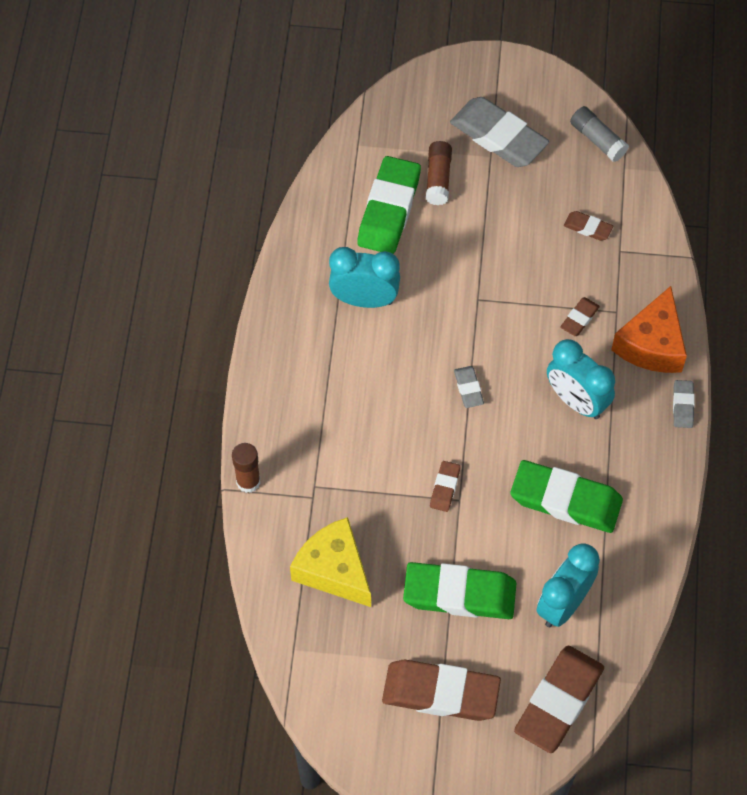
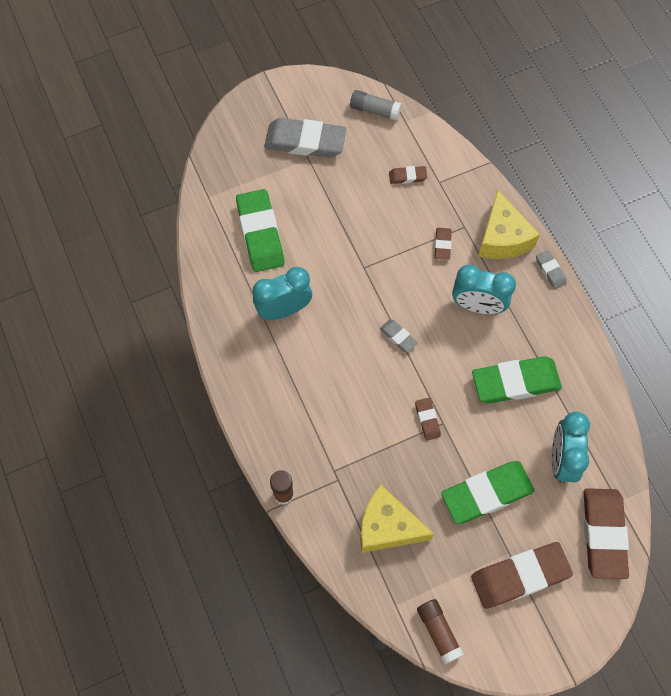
camera: 30 degrees left, 5 degrees up
(438, 179) = (281, 193): brown glue stick -> brown glue stick (438, 632)
(651, 344) = (502, 238): orange cheese -> yellow cheese

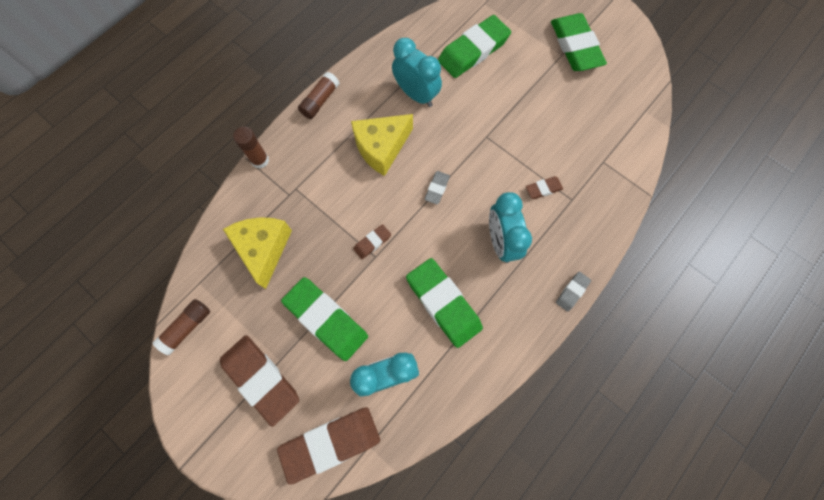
camera: 65 degrees right, 5 degrees up
(242, 406) = (320, 101): none -> brown glue stick
(305, 141) = (575, 46): grey eraser -> green eraser
(375, 110) = (639, 84): grey glue stick -> none
(407, 176) = (592, 134): brown eraser -> none
(502, 238) = (580, 236): yellow cheese -> yellow cheese (381, 148)

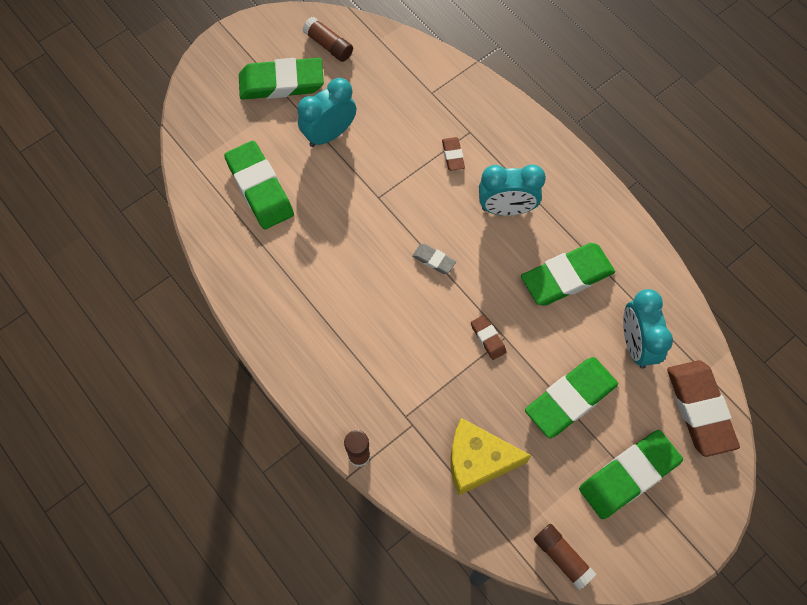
camera: 80 degrees left, 5 degrees down
(261, 379) = (628, 475): brown eraser -> green eraser
(320, 101) = (289, 373): brown glue stick -> brown glue stick (328, 45)
(381, 148) = (370, 311): yellow cheese -> none
(416, 95) = (306, 261): turquoise clock -> turquoise clock (329, 134)
(572, 292) = (569, 156): grey eraser -> none

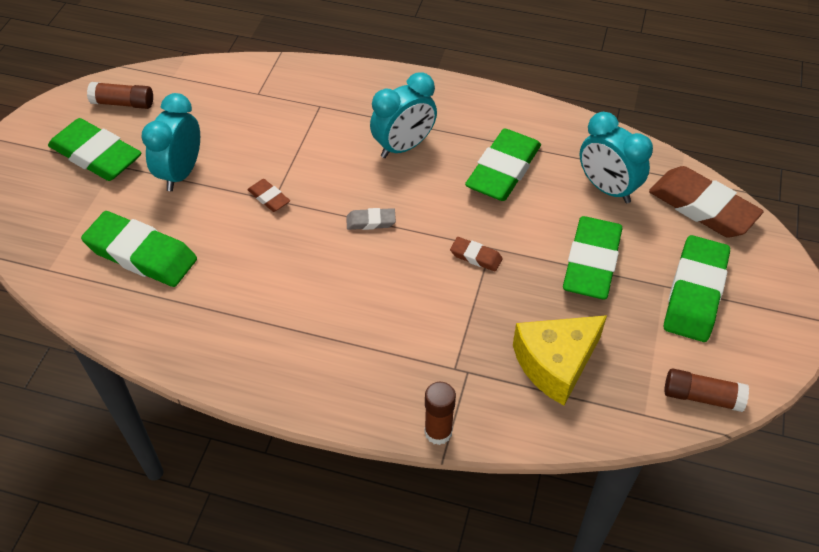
camera: 35 degrees left, 15 degrees down
(281, 83) = (96, 155): green eraser -> green eraser turned 75 degrees clockwise
(453, 155) = (319, 131): brown eraser -> brown eraser (269, 198)

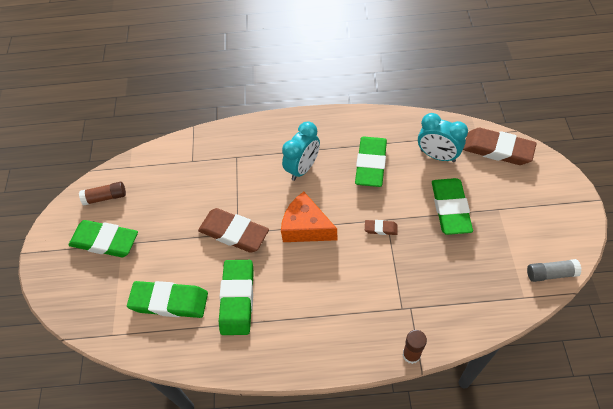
camera: 15 degrees left, 5 degrees up
(181, 173) = (168, 234): turquoise clock -> none
(269, 198) = (234, 233): brown eraser -> brown eraser, size x2.16
(371, 221) = (306, 227): grey eraser -> orange cheese
(555, 364) = (459, 283): yellow cheese -> none
(695, 293) = (517, 208): green eraser -> green eraser (237, 299)
(702, 396) = (550, 274): brown glue stick -> grey glue stick

